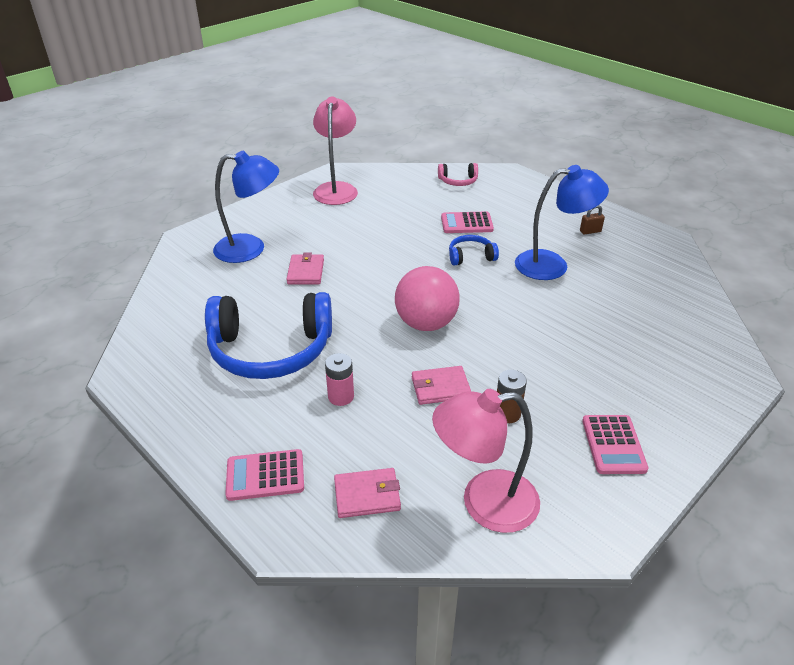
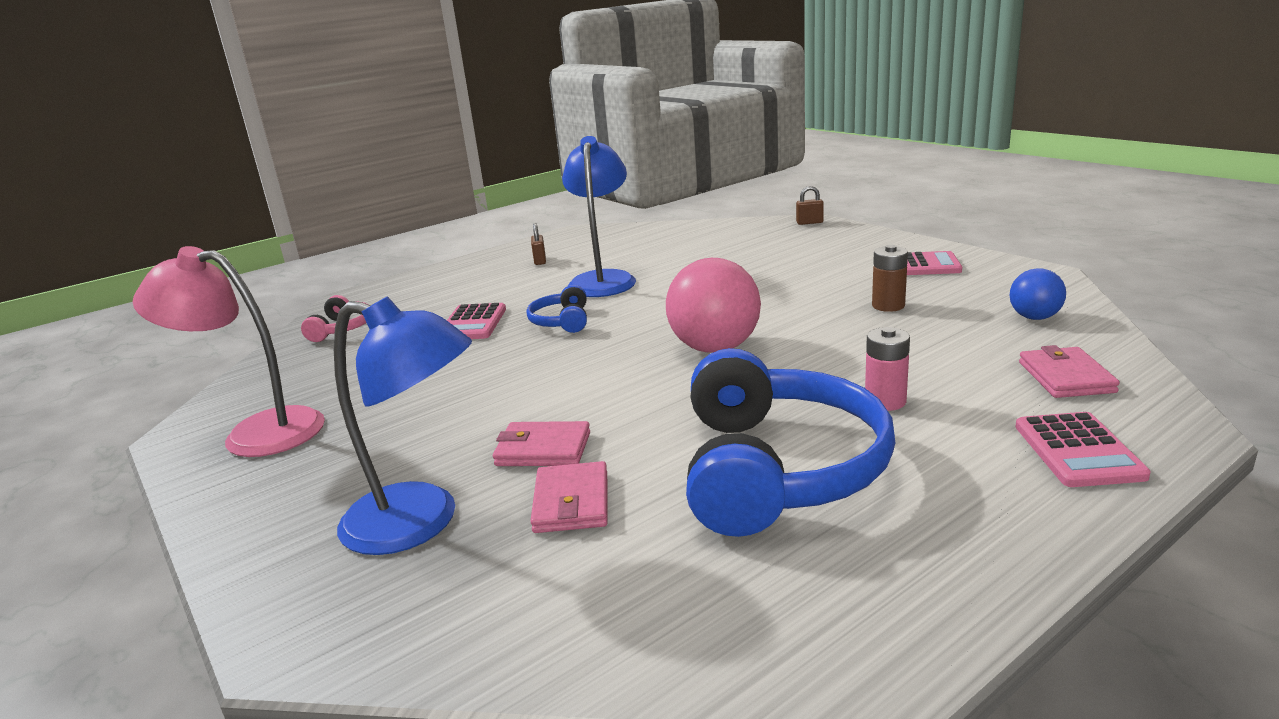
camera: 80 degrees left, 15 degrees down
(250, 249) = (420, 523): blue lamp -> blue lamp turned 105 degrees clockwise
(440, 388) = (851, 338): pink wallet -> pink wallet (572, 502)
(484, 503) = (1034, 317): pink lamp -> blue ball
(739, 377) = (809, 222): none -> brown padlock

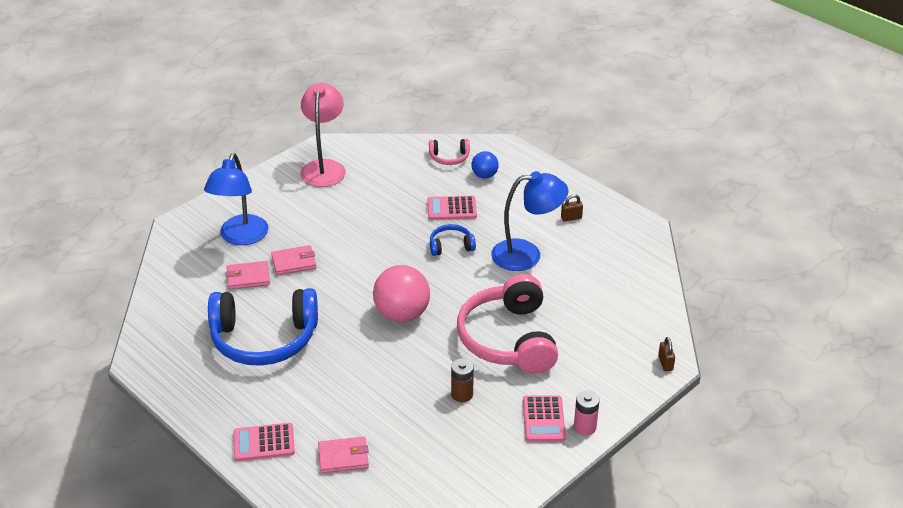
camera: 80 degrees right, 15 degrees up
(543, 449) = (294, 262): pink wallet -> pink wallet turned 75 degrees clockwise
(772, 285) = (508, 339): none -> pink headphones
(885, 401) = (324, 380): pink battery -> pink battery (585, 427)
(1034, 317) = (433, 463): blue ball -> blue ball (484, 175)

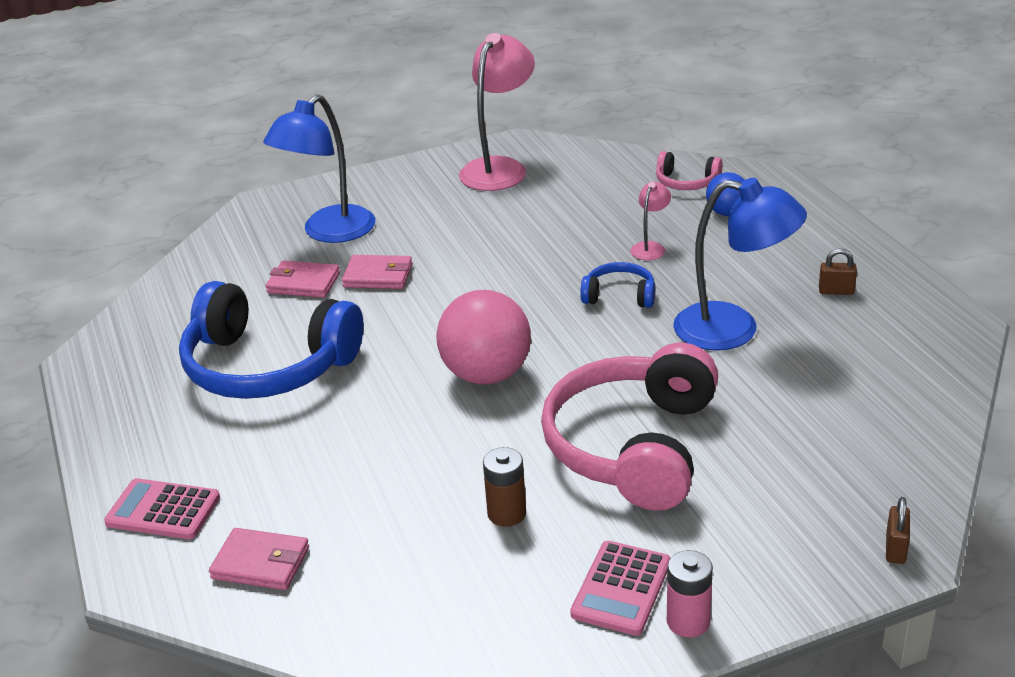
camera: 25 degrees right, 5 degrees down
(451, 209) = (650, 247): pink calculator -> pink lamp

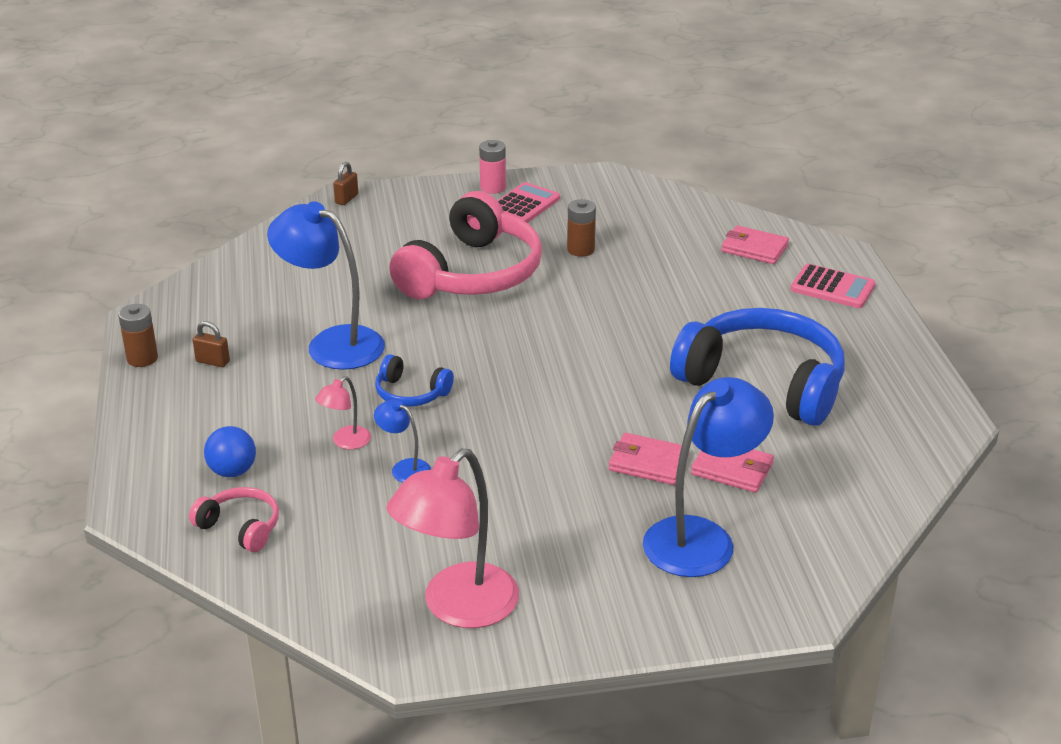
camera: 170 degrees left, 0 degrees up
(486, 374) = (564, 342): pink ball -> none
(587, 238) = (404, 468): none -> blue lamp
(908, 282) = (142, 358): none -> brown battery

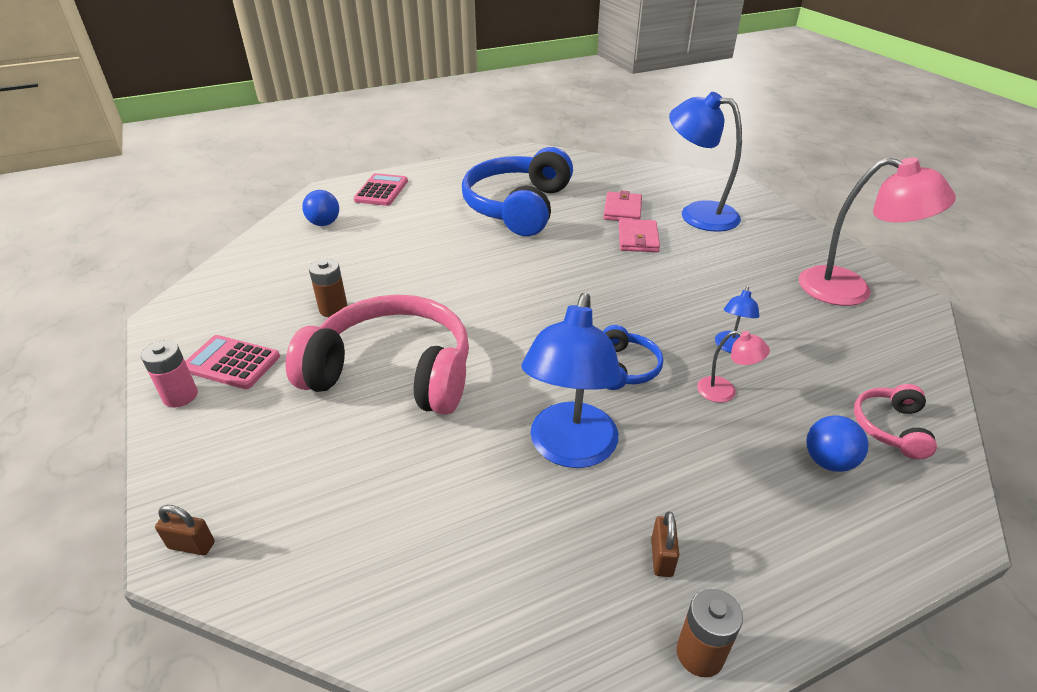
camera: 105 degrees left, 5 degrees up
(754, 248) = (324, 223): pink wallet -> blue ball

